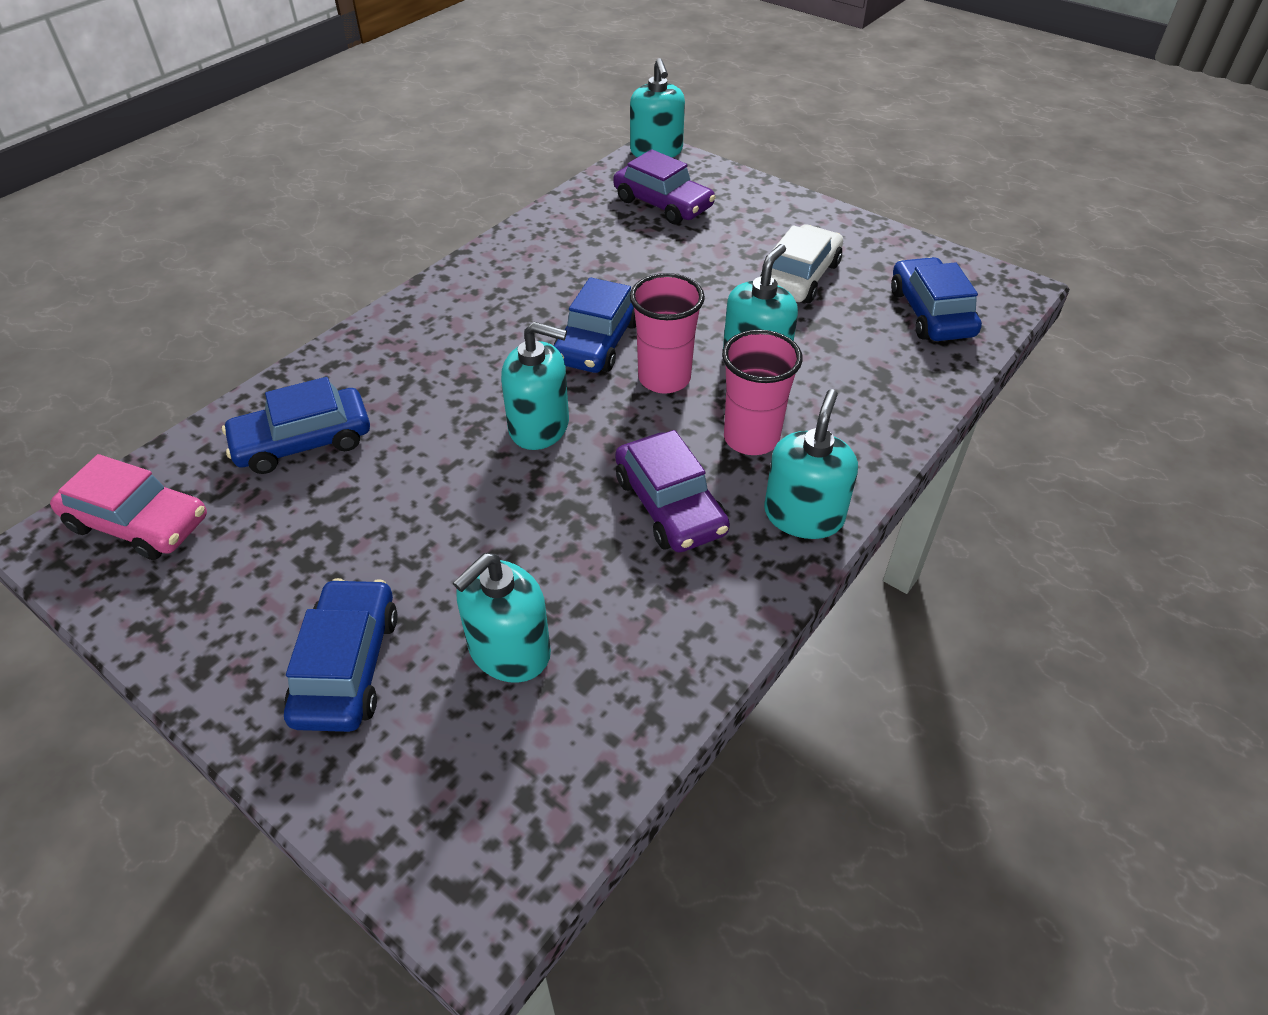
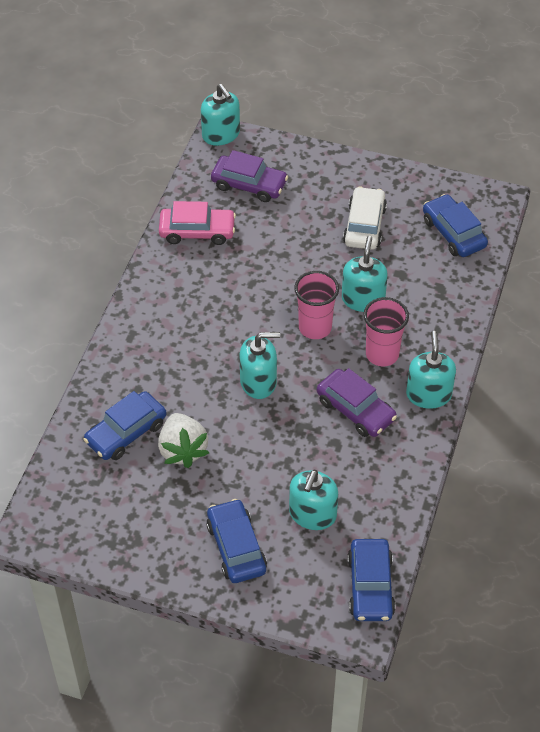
camera: 20 degrees left, 5 degrees up
(138, 523) = (67, 509): pink car -> pink car (197, 231)
(366, 488) = (182, 450): none -> white strawberry
(597, 342) = (262, 312): blue car -> blue car (370, 586)

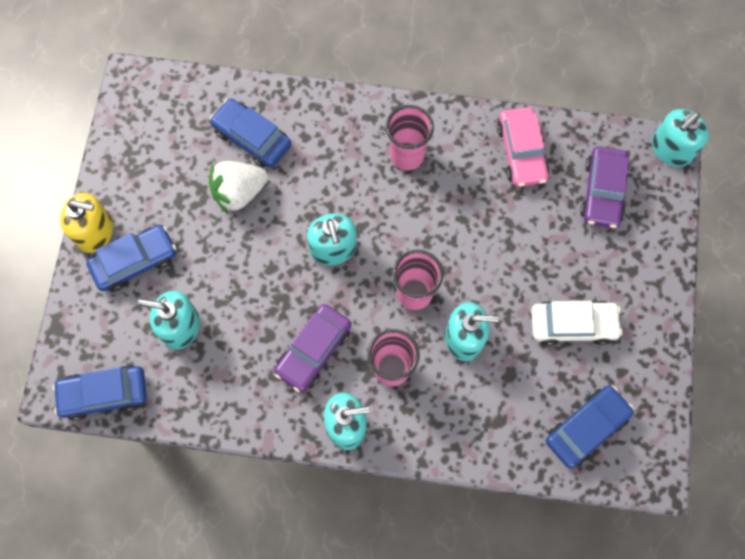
camera: 80 degrees right, 20 degrees up
(178, 313) = (407, 155): none -> pink cup
(195, 581) = (95, 232): none -> yellow soap dispenser

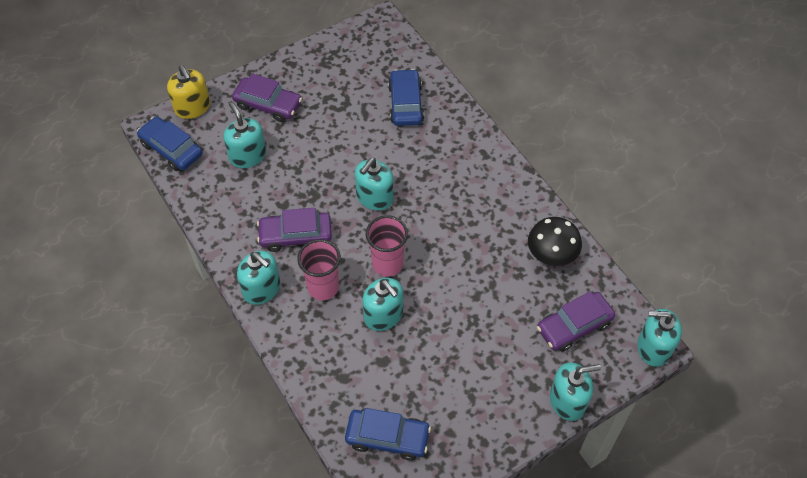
camera: 50 degrees right, 15 degrees down
(95, 232) = (268, 73): yellow soap dispenser -> yellow soap dispenser (192, 107)
(135, 261) = (268, 104): blue car -> purple car
(239, 192) = (363, 123): white strawberry -> none
(407, 155) = (479, 192): pink cup -> none
(521, 152) = (551, 255): pink car -> black mushroom
(573, 325) = (455, 376): white car -> none
(666, 255) = (567, 401): none -> turquoise soap dispenser

